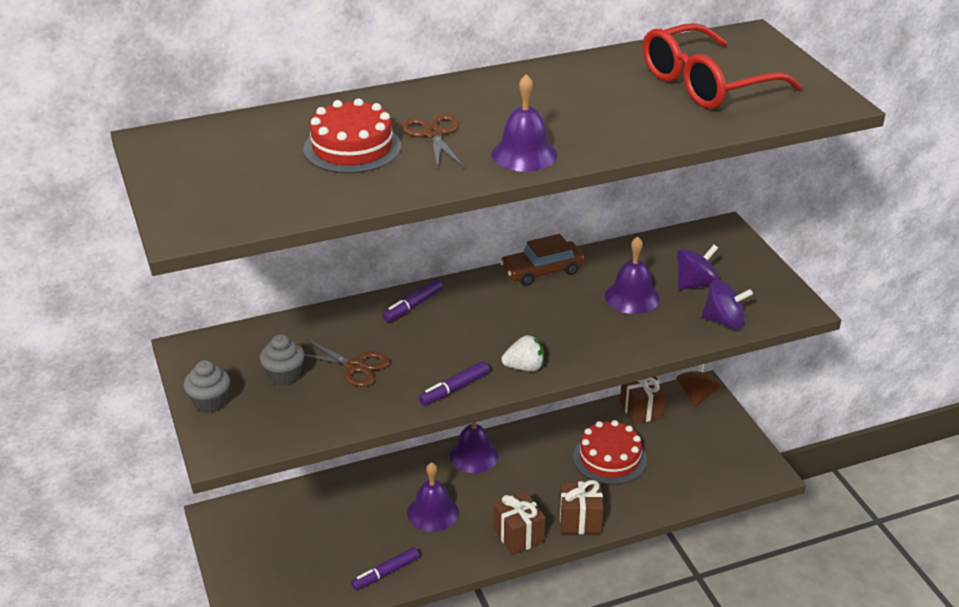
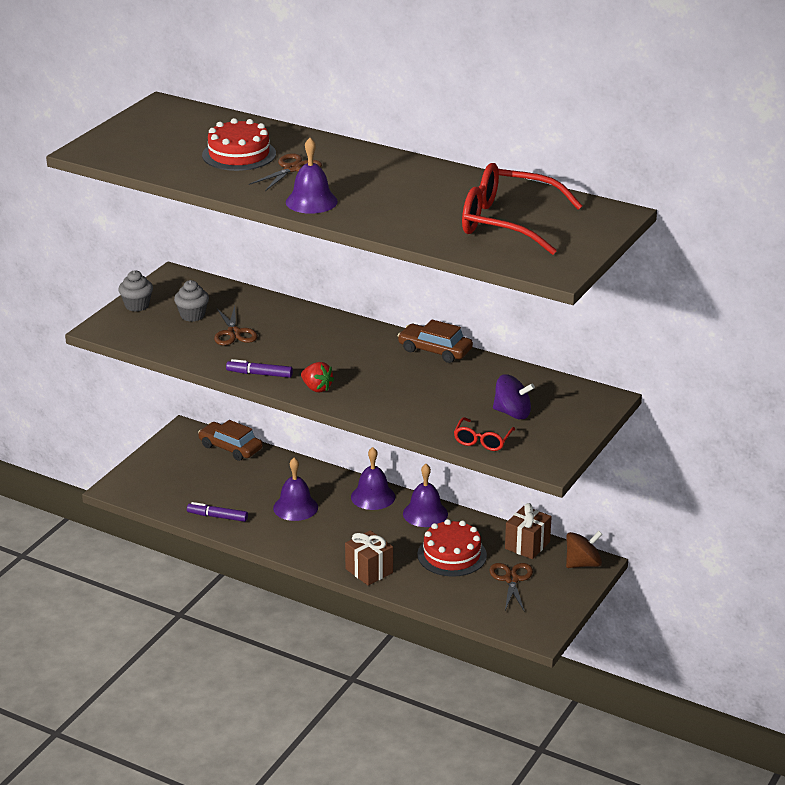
camera: 50 degrees right, 5 degrees down
(286, 501) = (230, 447): none -> brown car
(413, 306) = (323, 323): purple marker -> none
(518, 535) = (320, 552): brown gift -> none
(524, 367) = (316, 388): white strawberry -> red strawberry
(632, 297) = (456, 395): purple bell -> purple bell (425, 513)
(679, 445) = (511, 579): none -> brown scissors
(724, 321) = (482, 441): purple spinning top -> red glasses

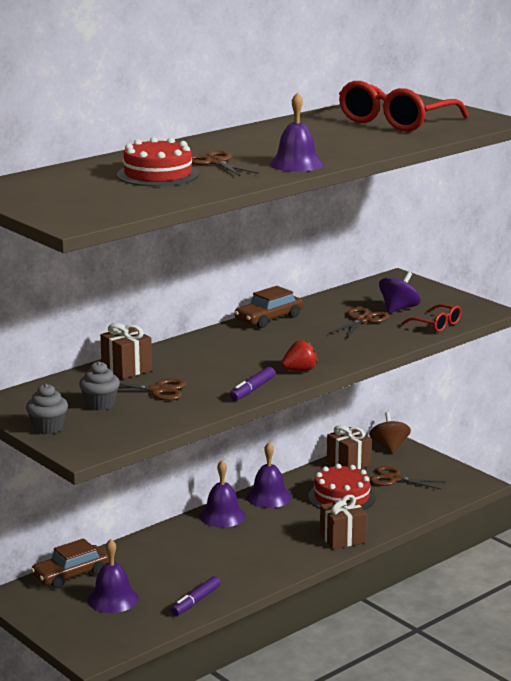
camera: 70 degrees left, 10 degrees down
(272, 310) = (126, 369): none -> brown gift
(295, 507) = (211, 557): purple bell -> purple bell (113, 599)
(466, 398) = (362, 320): none -> brown scissors

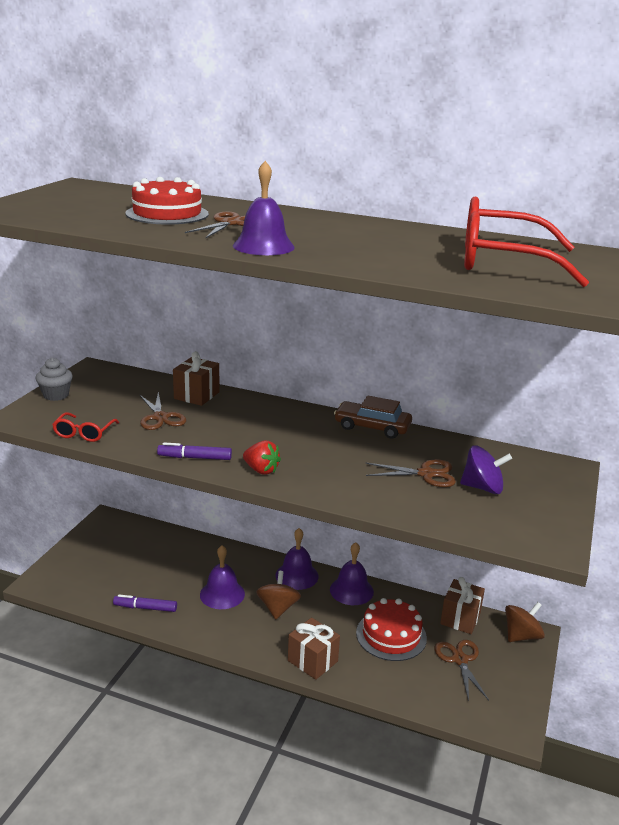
camera: 60 degrees right, 5 degrees up
(71, 574) = (152, 533): brown car -> none
(100, 404) = (115, 402): grey cupcake -> none
(113, 599) = (126, 564): purple bell -> purple bell (222, 594)
(260, 536) = (278, 608): none -> brown spinning top
(437, 325) = (466, 521): red glasses -> red glasses (84, 433)

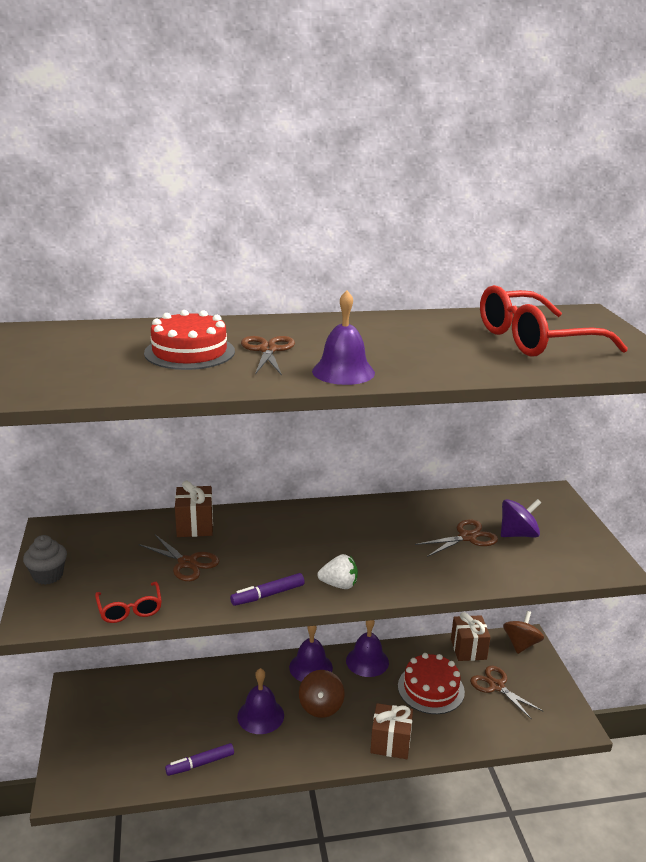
camera: 30 degrees left, 0 degrees up
(261, 470) = (339, 585): red strawberry -> white strawberry
(278, 608) = (321, 706): brown spinning top -> brown spinning top turned 150 degrees counterclockwise
(372, 427) = (381, 506): brown car -> none

